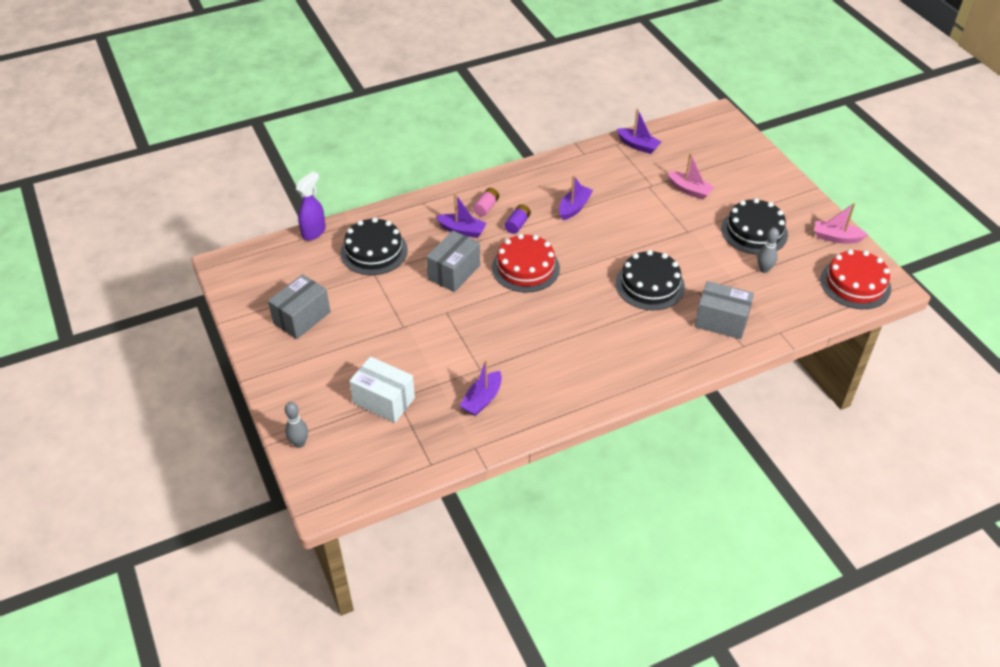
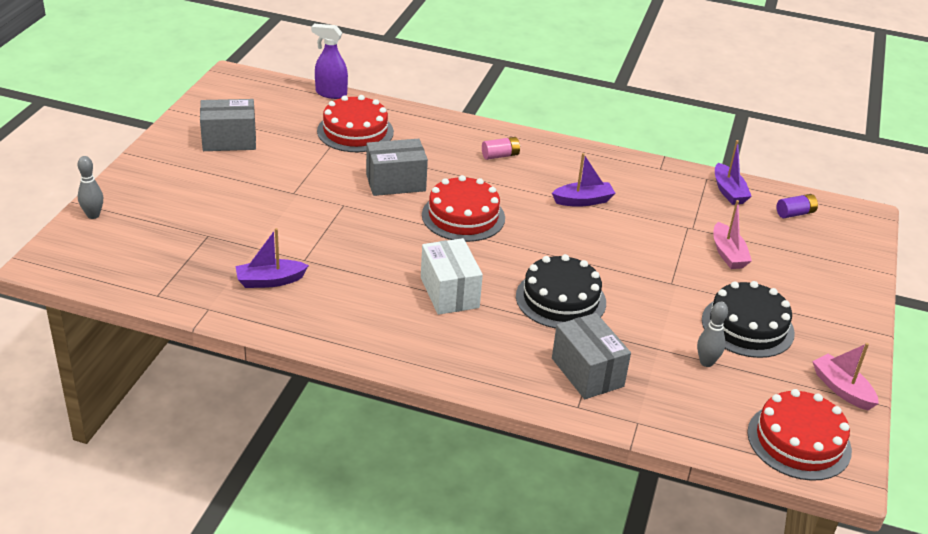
camera: 40 degrees right, 10 degrees down
(314, 232) = (331, 93): purple spray bottle -> purple spray bottle turned 150 degrees counterclockwise
(374, 251) = (355, 131): black cake -> red cake
(384, 400) = (196, 230): white box -> white box (449, 292)
(462, 230) = (451, 159): purple boat -> none
(517, 224) = (508, 182): purple battery -> purple battery (795, 213)

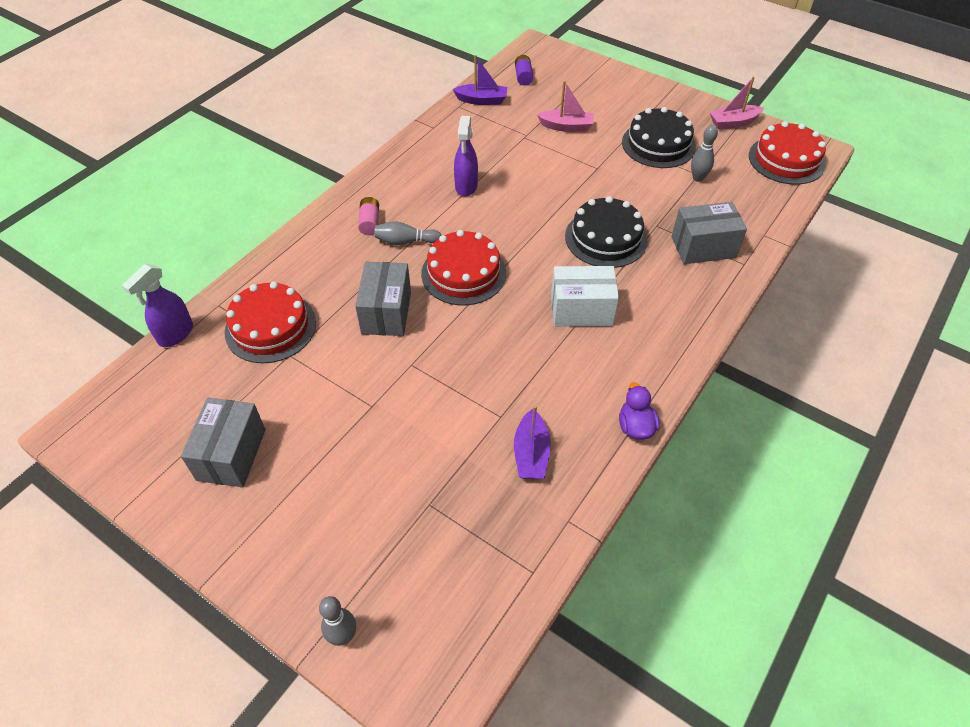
camera: 70 degrees left, 15 degrees up
(318, 339) = (635, 426): none -> purple duck
(487, 178) = (405, 241): none -> grey bowling pin
(583, 201) = (466, 187): purple boat -> purple spray bottle

